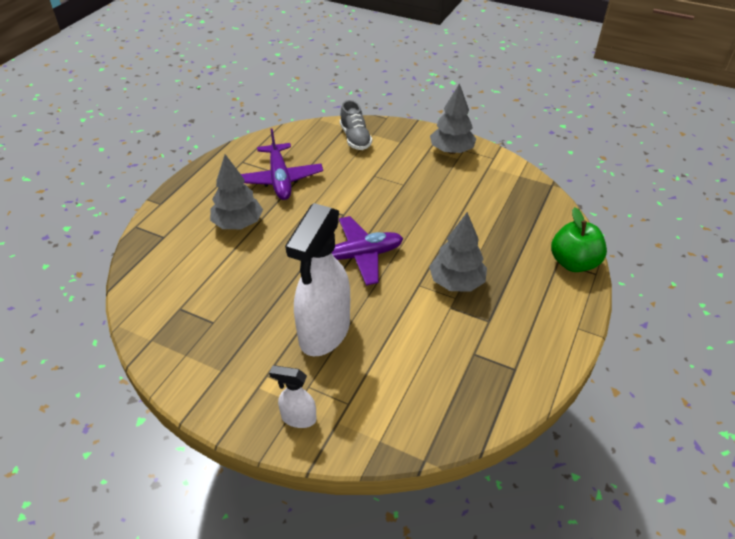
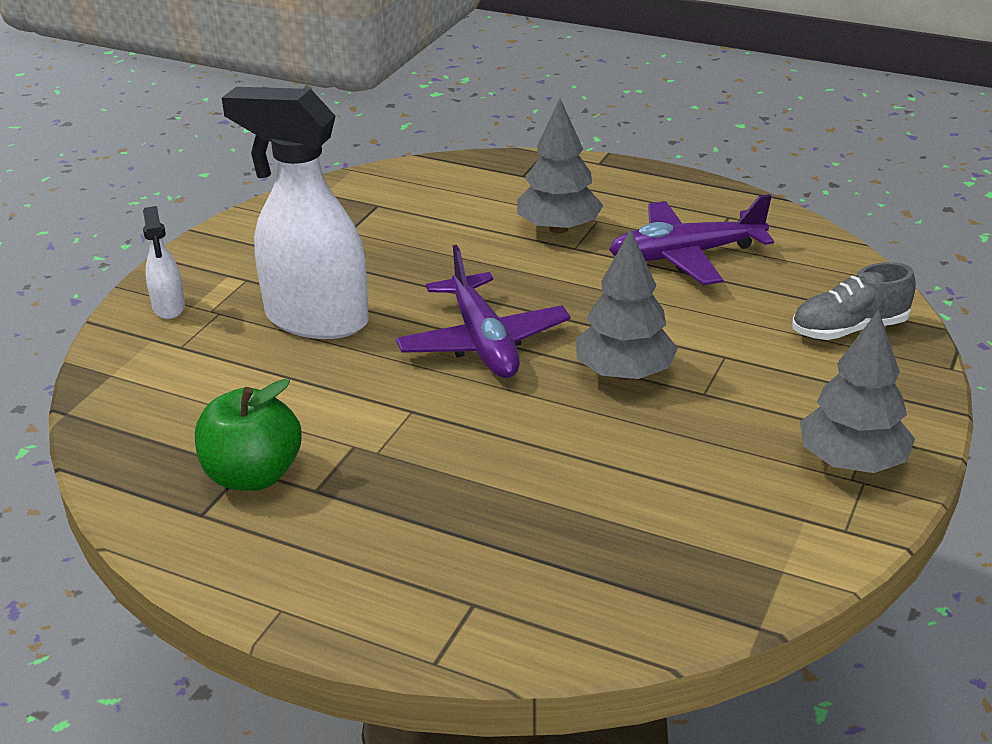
camera: 90 degrees right, 10 degrees down
(298, 418) = (169, 308): white spray bottle -> white spray bottle turned 150 degrees clockwise
(456, 282) = (415, 454): grey tree -> grey tree (624, 373)
(573, 263) = (469, 628): green apple -> green apple (253, 475)

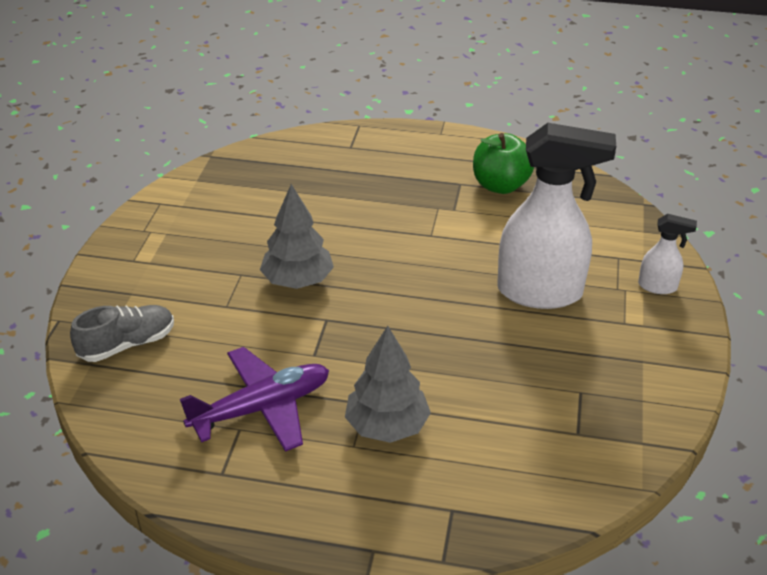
camera: 165 degrees right, 5 degrees up
(169, 308) = (658, 286): white spray bottle -> white spray bottle turned 135 degrees clockwise
(483, 342) = (406, 291): purple plane -> none
(851, 462) = (148, 240): grey tree -> none

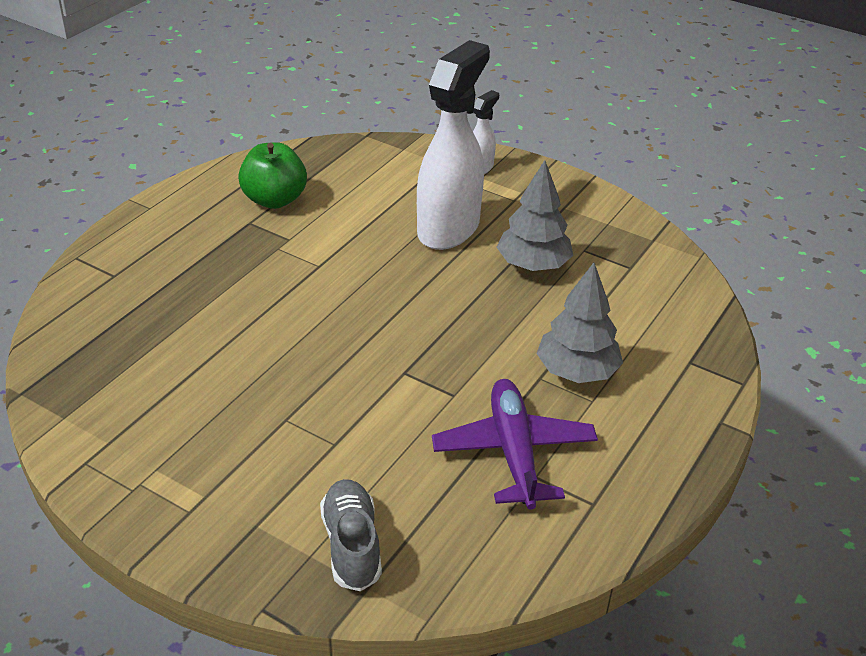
camera: 70 degrees left, 0 degrees up
(298, 281) = (328, 377): grey tree -> grey tree (533, 265)

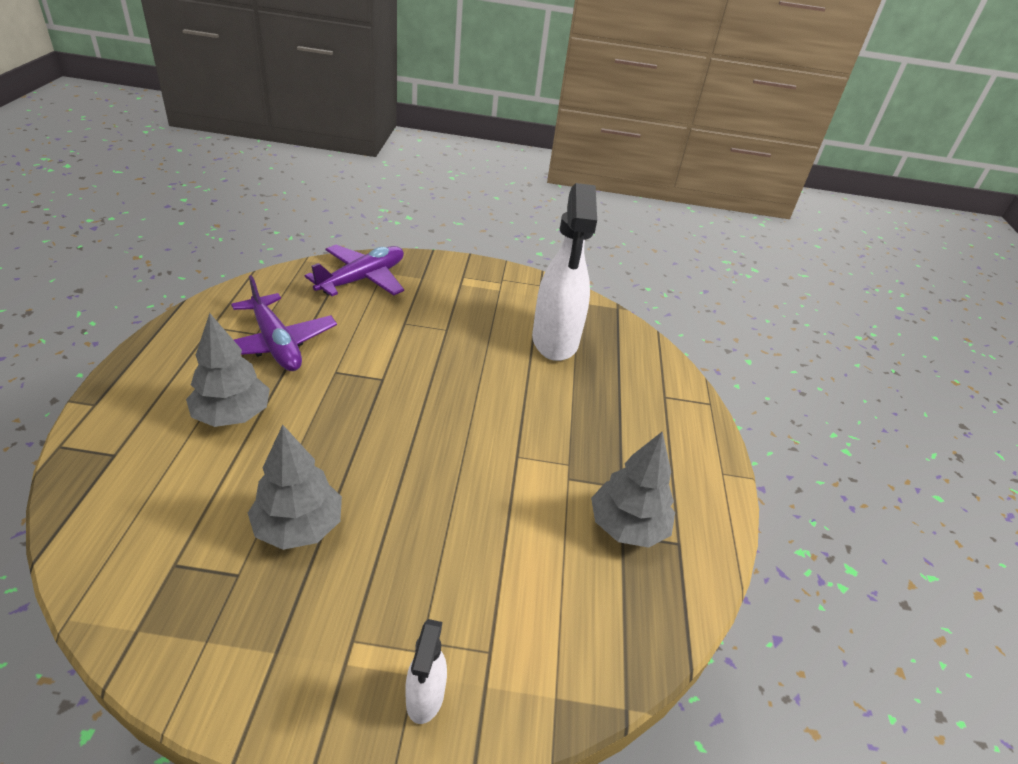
camera: 150 degrees right, 0 degrees up
(274, 200) = (627, 526): green apple -> grey tree
(351, 545) = (362, 279): grey shoe -> purple plane
(449, 228) = (416, 551): white spray bottle -> white spray bottle (555, 341)

